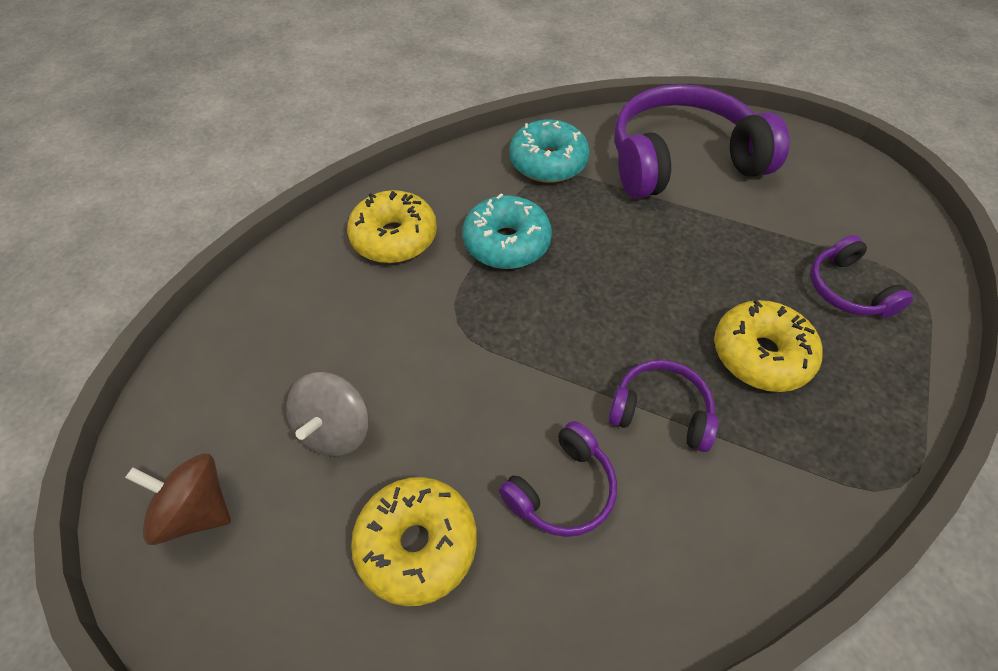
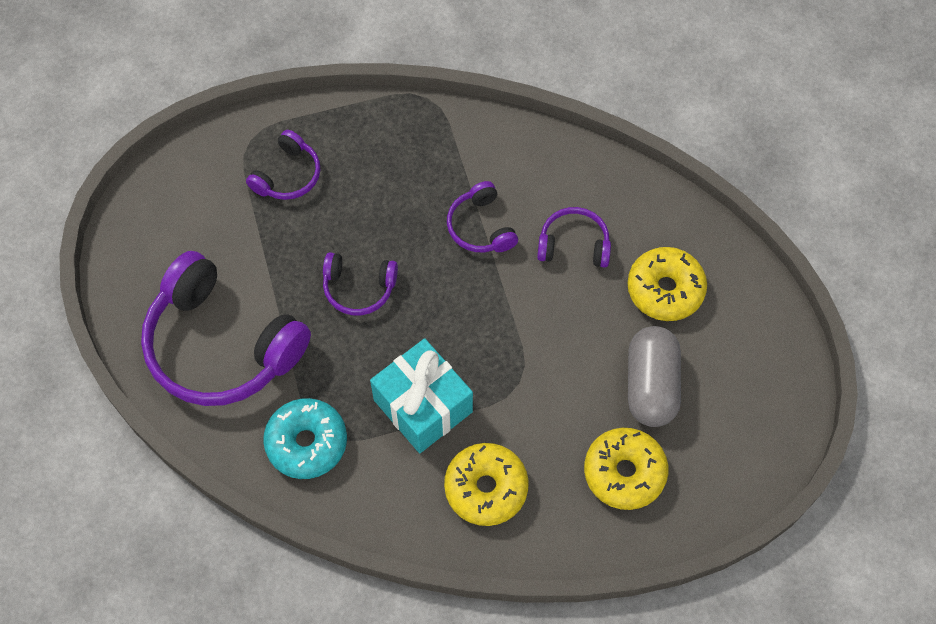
camera: 130 degrees left, 10 degrees up
(196, 510) = (755, 411): brown spinning top -> none
(335, 429) = (651, 385): grey spinning top -> grey capsule
(506, 243) = (423, 406): turquoise donut -> turquoise gift
(666, 269) = (359, 288): none -> purple headphones
(760, 354) = (390, 198): yellow donut -> yellow donut (624, 472)

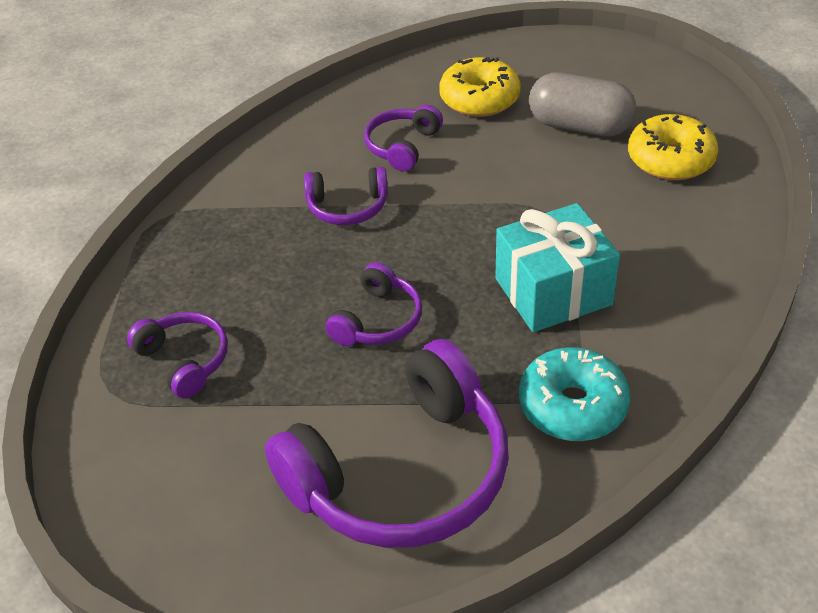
camera: 70 degrees left, 20 degrees down
(486, 488) = (667, 259): yellow donut -> none

